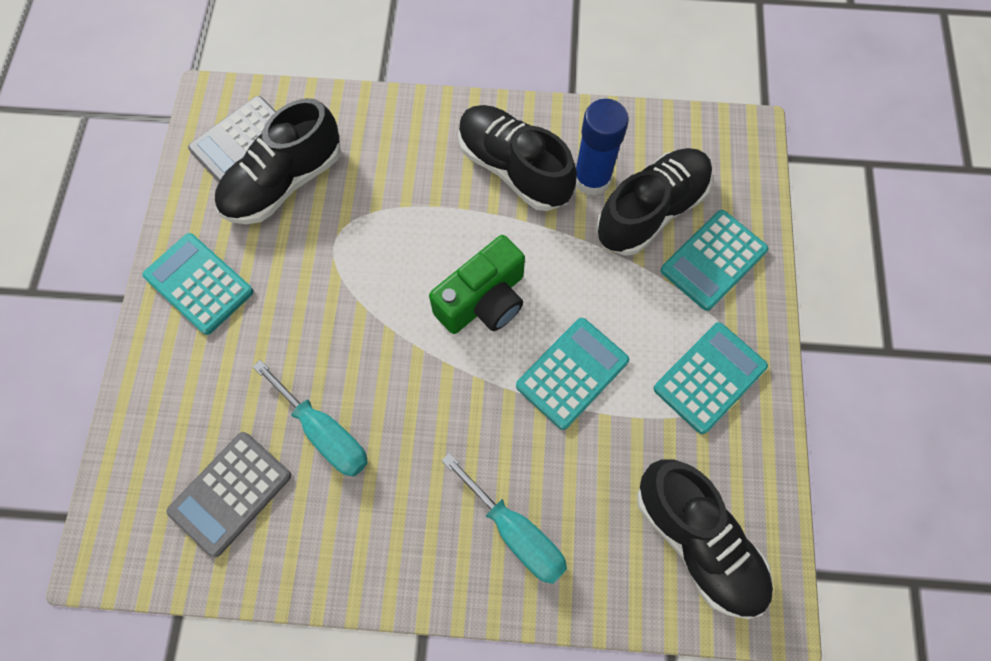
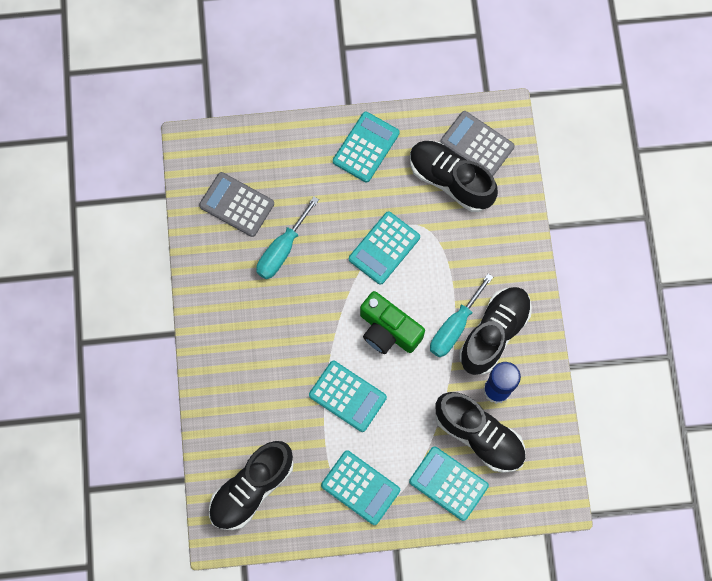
camera: 80 degrees right, 5 degrees up
(360, 285) = (384, 248): none -> turquoise calculator
(516, 532) = (240, 376): turquoise screwdriver -> turquoise screwdriver (454, 327)

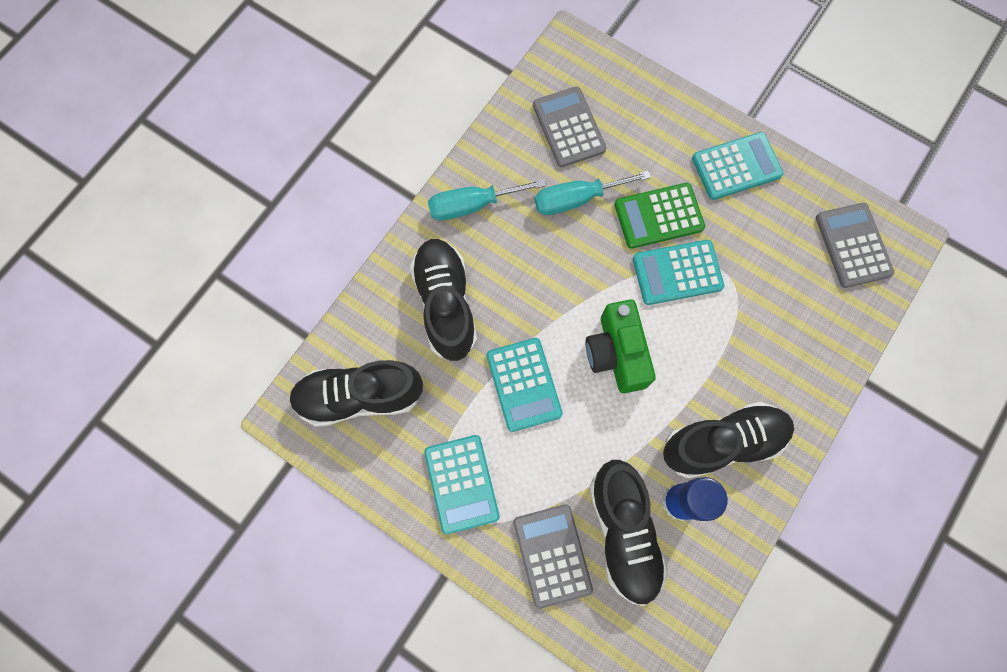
camera: 40 degrees right, 0 degrees up
(343, 220) = (658, 216): none -> green calculator
(448, 483) = (552, 555): turquoise calculator -> grey calculator
(450, 180) = (797, 259): black shoe -> black shoe (445, 304)
(454, 327) = (686, 403): turquoise screwdriver -> turquoise screwdriver (472, 205)

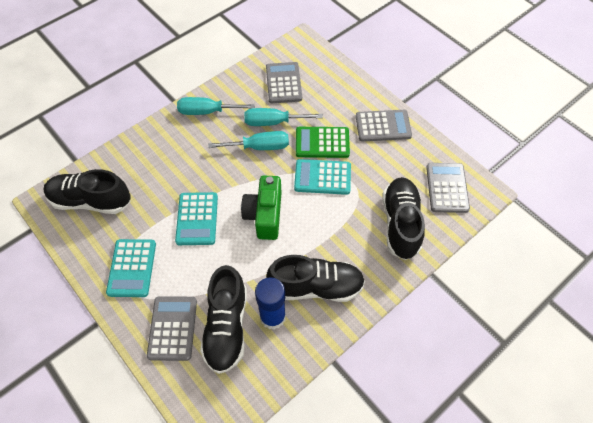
camera: 15 degrees right, 15 degrees down
(445, 304) = (167, 161): black shoe -> black shoe (400, 223)
(571, 246) = (259, 147): none -> turquoise screwdriver
(736, 166) = (383, 126): turquoise calculator -> grey calculator

